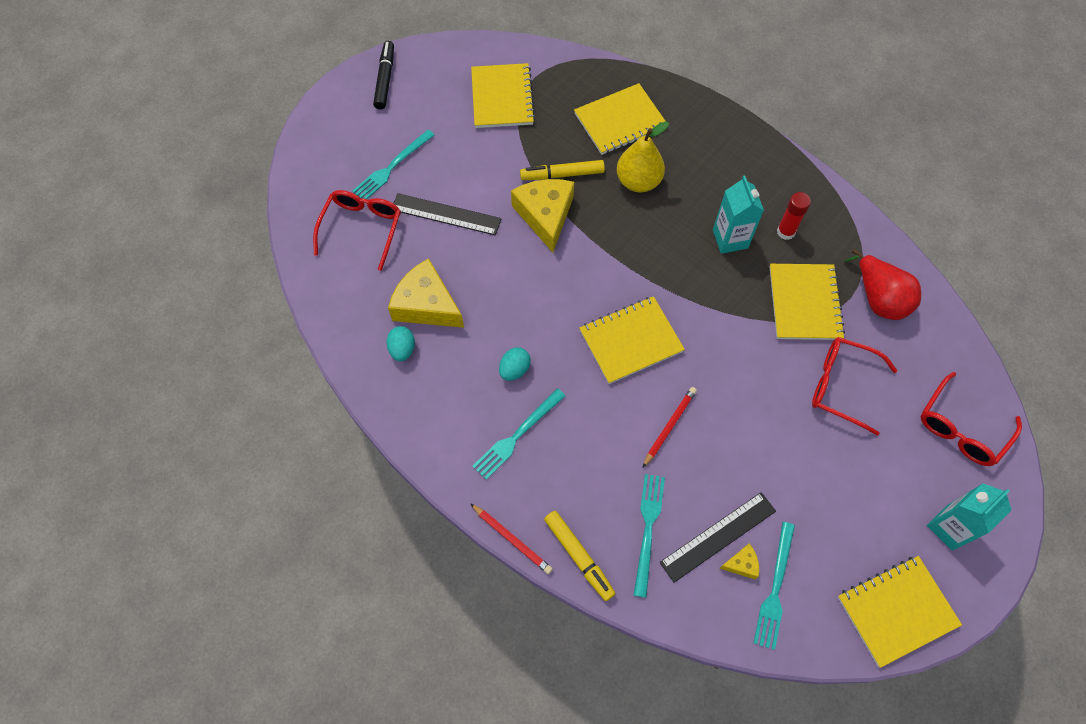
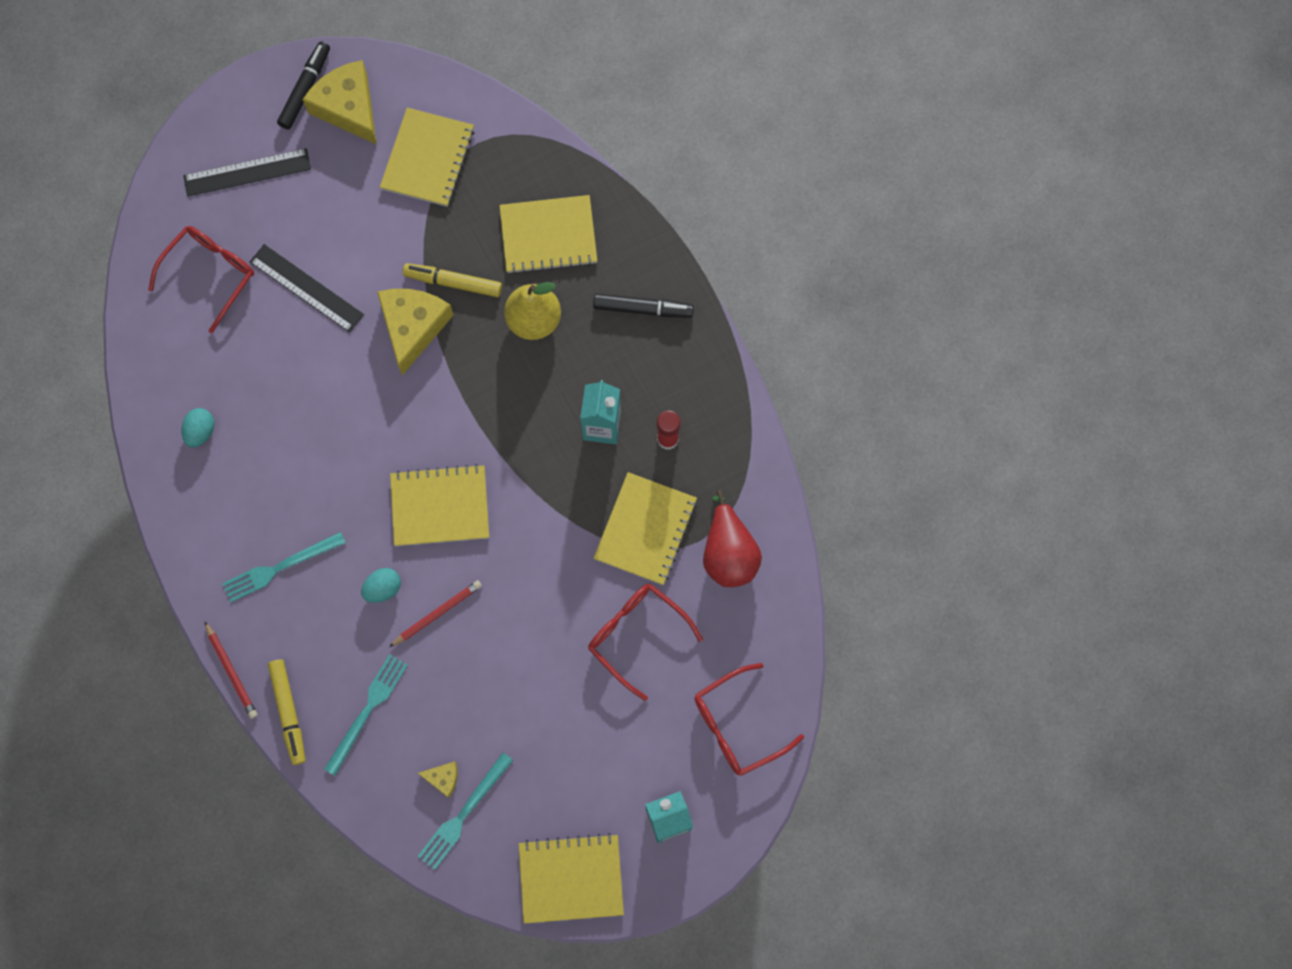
camera: 20 degrees right, 10 degrees up
(392, 167) = (270, 208): turquoise fork -> none
(426, 305) = (244, 389): yellow cheese -> yellow cheese (348, 107)
(514, 369) = (306, 495): turquoise egg -> turquoise egg (383, 588)
(717, 148) = (643, 309): none -> black marker
(718, 536) = (433, 743): black ruler -> black ruler (247, 172)

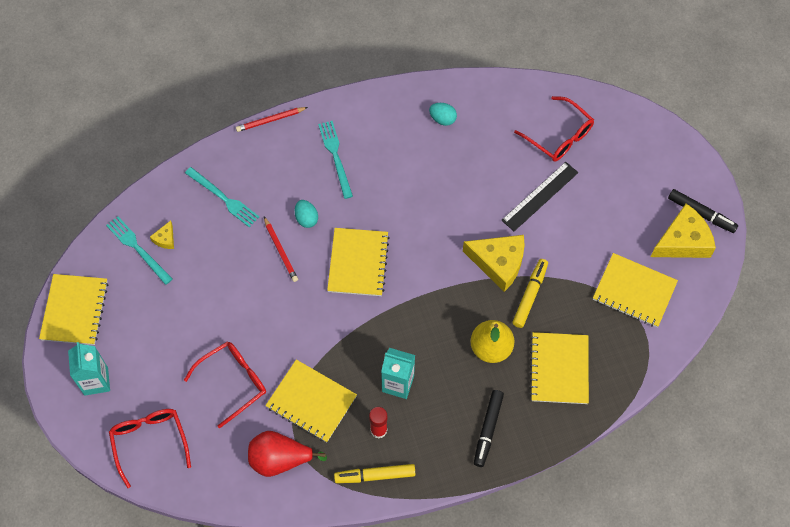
camera: 100 degrees right, 10 degrees down
(247, 172) = (636, 168): black ruler -> none
(289, 712) = (234, 151): yellow marker -> yellow marker (375, 475)

